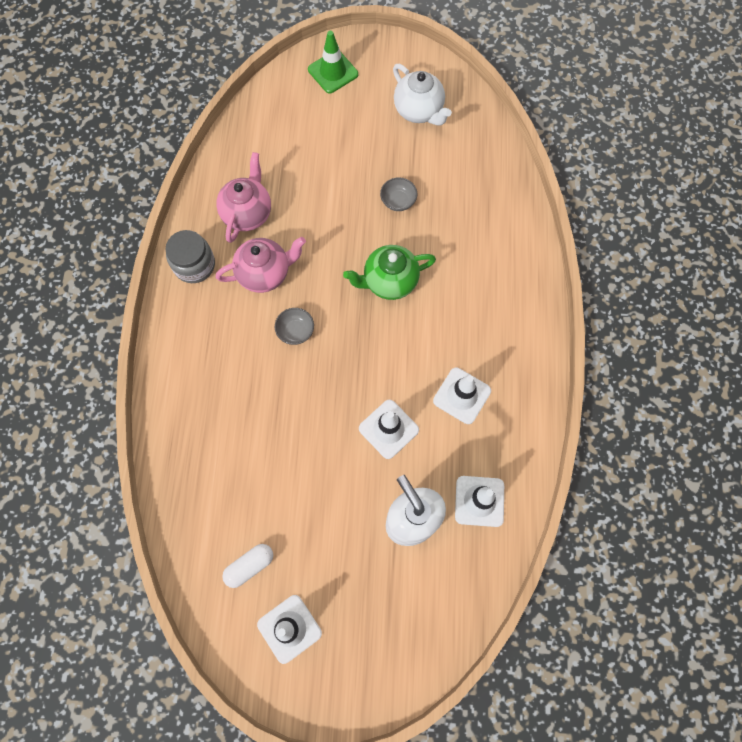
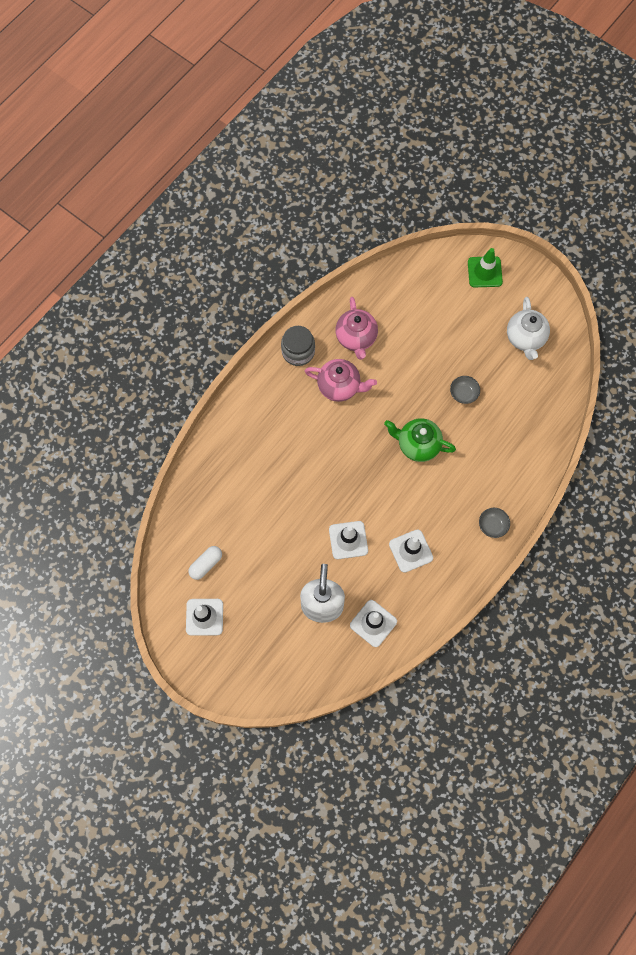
camera: 35 degrees right, 0 degrees up
(247, 213) = (356, 338): pink teapot -> pink teapot turned 120 degrees clockwise
(249, 566) = (206, 564): white capsule -> white capsule turned 45 degrees counterclockwise
(295, 331) = (333, 438): grey bowl -> grey bowl (492, 525)

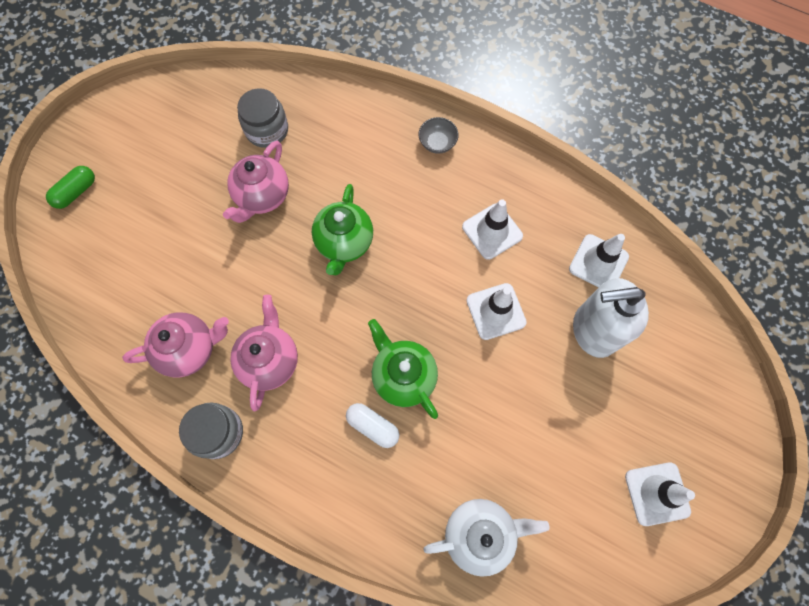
camera: 100 degrees left, 0 degrees up
(206, 564) = (580, 508): white capsule -> white capsule (373, 426)
(313, 469) = (403, 376): none -> green teapot
(463, 393) = (262, 196): grey bowl -> pink teapot
(484, 272) = (76, 192): green traffic cone -> green capsule
(520, 402) = (267, 130): none -> grey jar
(525, 338) = (175, 133): white teapot -> white teapot (479, 534)

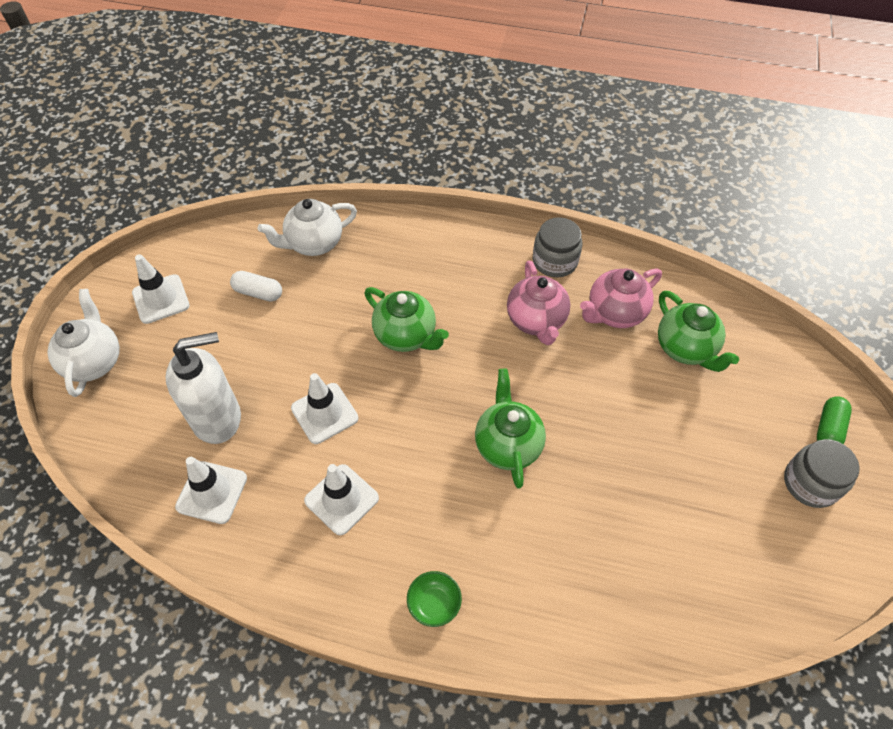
camera: 165 degrees right, 15 degrees down
(145, 293) = (685, 348): none -> green teapot
(262, 196) = (622, 475): pink teapot -> none
(267, 130) = (661, 564): grey jar -> grey jar (810, 483)
(373, 426) = (422, 293): white capsule -> white capsule (258, 292)
(437, 143) = (434, 604): grey bowl -> green bowl
(719, 425) = (94, 362): none -> white teapot

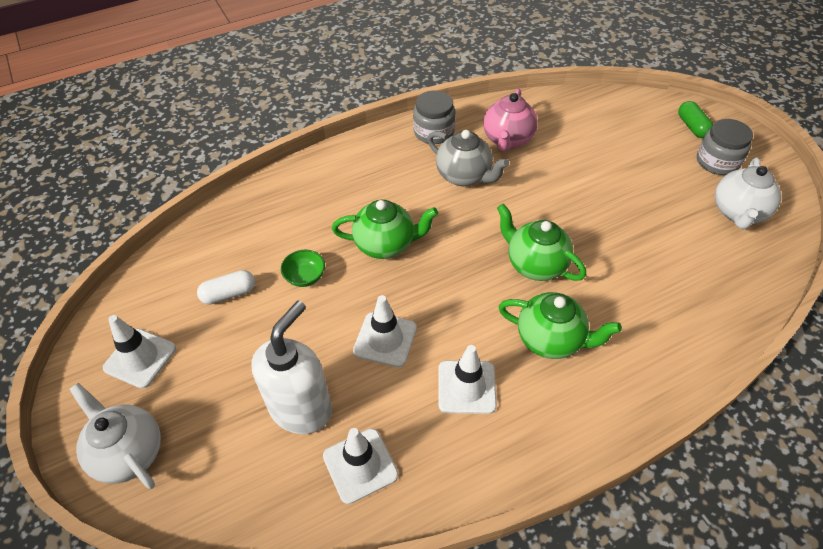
camera: 40 degrees left, 5 degrees down
(314, 244) = (237, 229): white teapot -> white teapot (738, 213)
(434, 604) = (606, 400): green bowl -> green bowl (305, 277)
(536, 321) = (464, 176): pink teapot -> grey teapot
(685, 348) = (571, 133): green teapot -> green teapot (551, 339)

